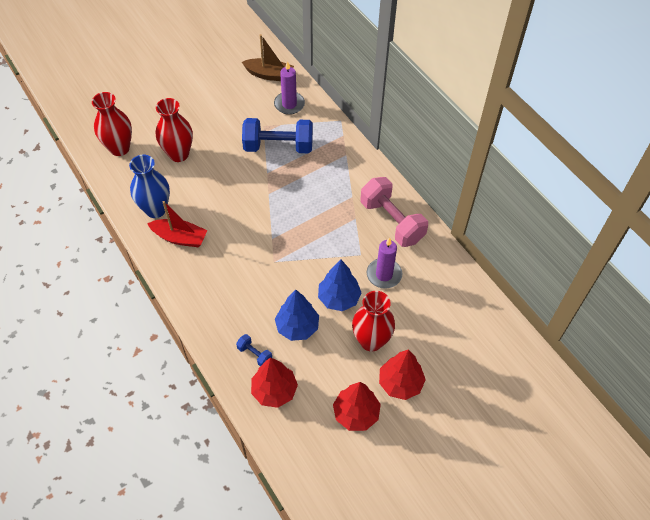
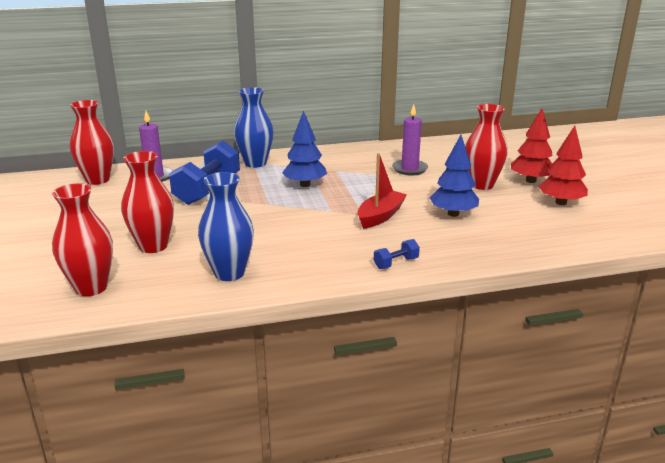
camera: 70 degrees left, 30 degrees down
(180, 238) = (289, 262): red boat -> red boat (380, 216)
(254, 354) = (480, 240): blue dumbbell -> blue dumbbell (396, 263)
(269, 75) = (97, 180): brown boat -> red vase
(274, 391) = (529, 236): red tree -> none
(339, 298) = (427, 191): blue tree -> blue tree (305, 184)
(345, 157) = (255, 163): none -> blue vase
(392, 221) = (351, 157): pink dumbbell -> none

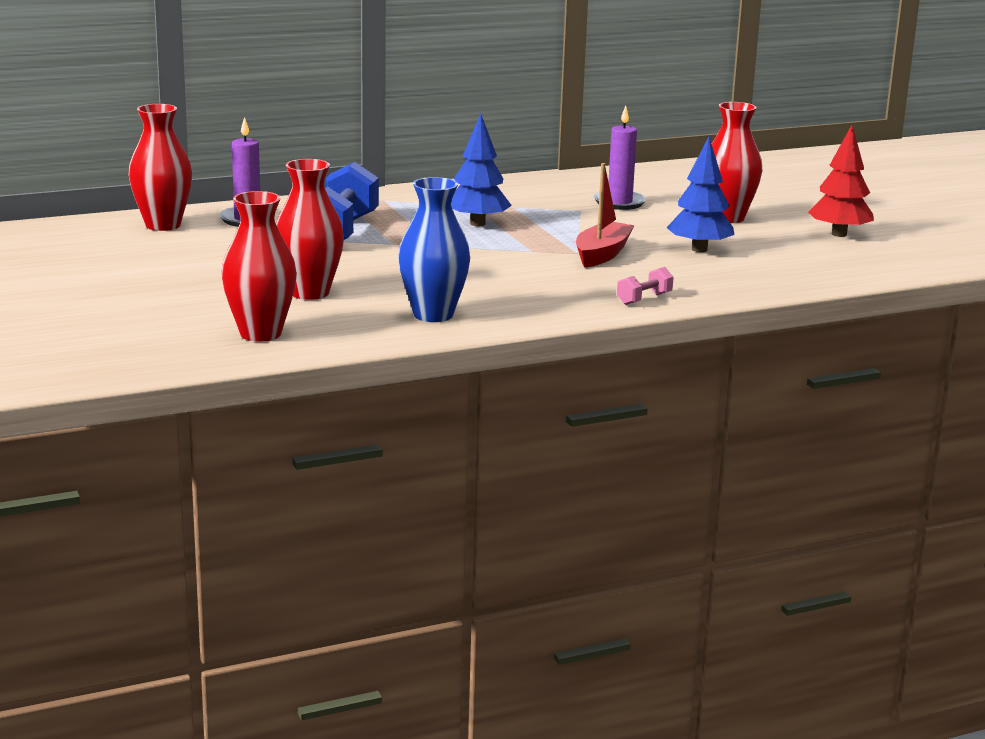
camera: 10 degrees left, 5 degrees down
(255, 163) = (388, 201): blue vase -> none
(396, 263) = (644, 299): blue dumbbell -> pink dumbbell
(530, 181) = (793, 212): red tree -> none

